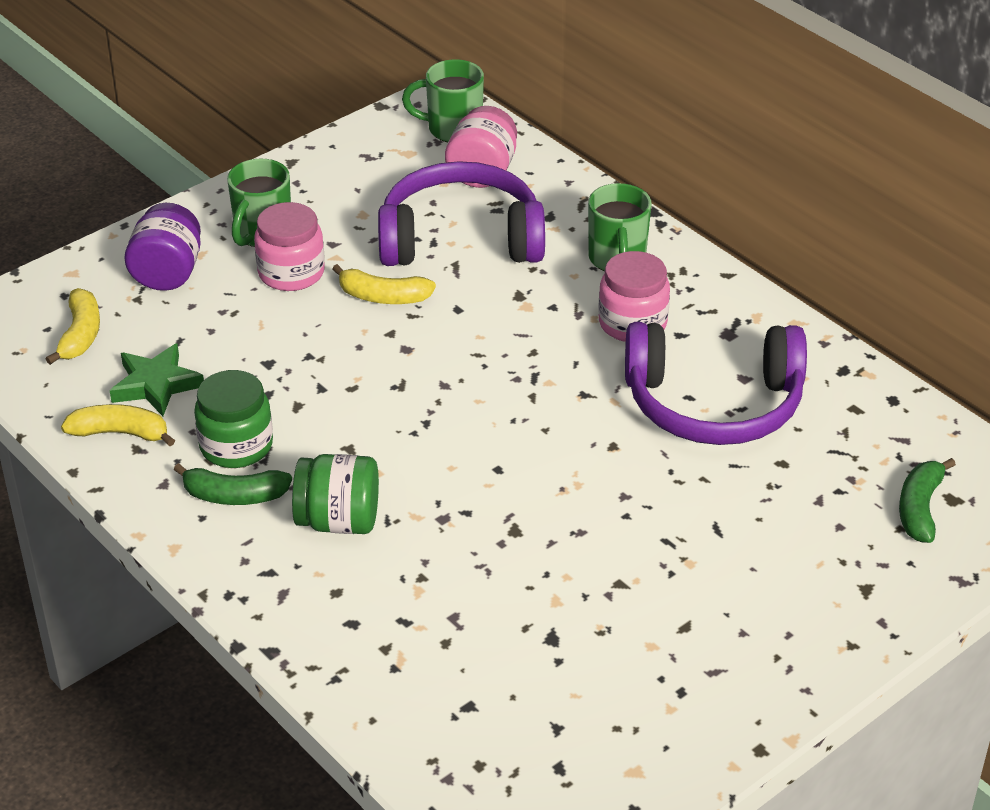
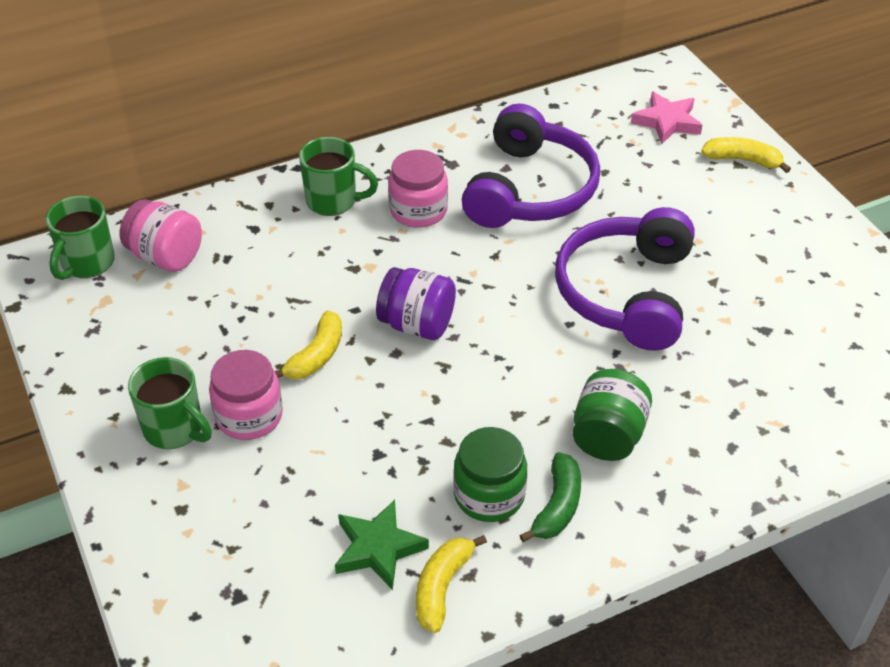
camera: 75 degrees left, 5 degrees up
(80, 334) = (271, 606): yellow banana -> yellow banana (742, 160)
(168, 273) = (201, 516): purple jar -> purple jar (417, 324)
(460, 239) = (257, 289): purple headphones -> purple headphones (626, 293)
(919, 508) = (667, 122): green banana -> pink star

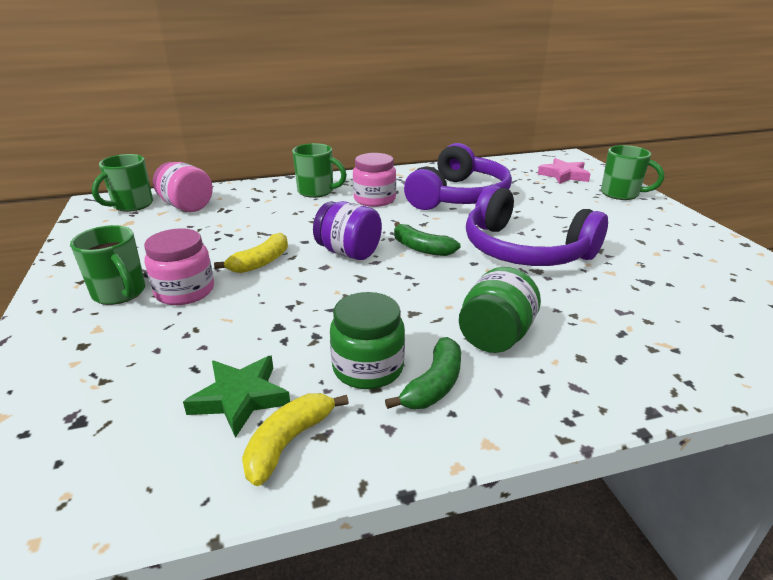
camera: 10 degrees right, 15 degrees down
(503, 305) = (421, 248): none -> green banana
(626, 293) = (524, 250): purple headphones -> purple headphones turned 75 degrees counterclockwise
(742, 160) = (621, 194): yellow banana -> green mug

